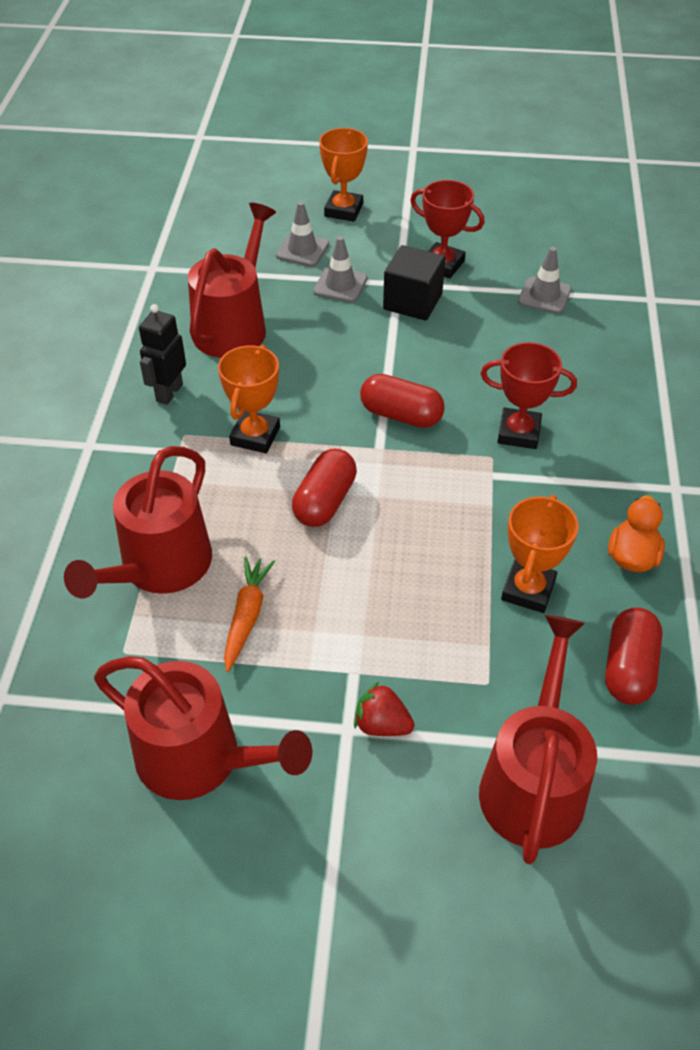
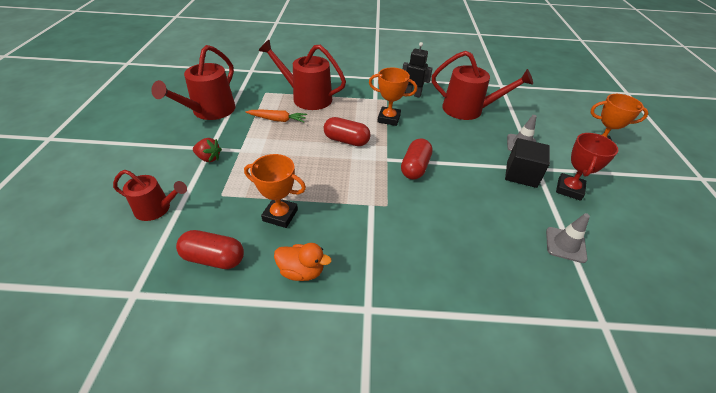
camera: 85 degrees right, 5 degrees down
(302, 250) = (546, 130): grey traffic cone -> none
(382, 724) = (209, 158): red strawberry -> red strawberry turned 90 degrees clockwise
(519, 433) = (410, 219): red trophy -> none
(534, 782) = (157, 209): red watering can -> red watering can, size x0.61

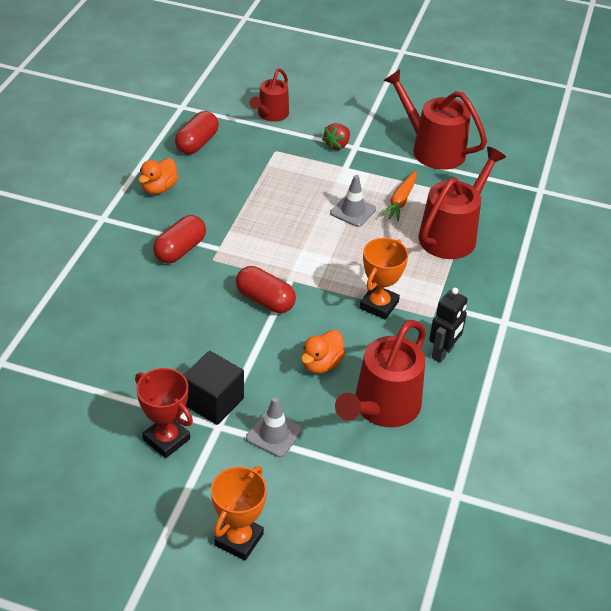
camera: 105 degrees right, 0 degrees up
(280, 215) = (231, 184): orange trophy -> none
(346, 140) = (339, 252): red capsule -> red capsule (180, 250)
(454, 134) = (321, 364): none -> orange duck
(565, 244) = (91, 384): grey traffic cone -> grey traffic cone (353, 211)

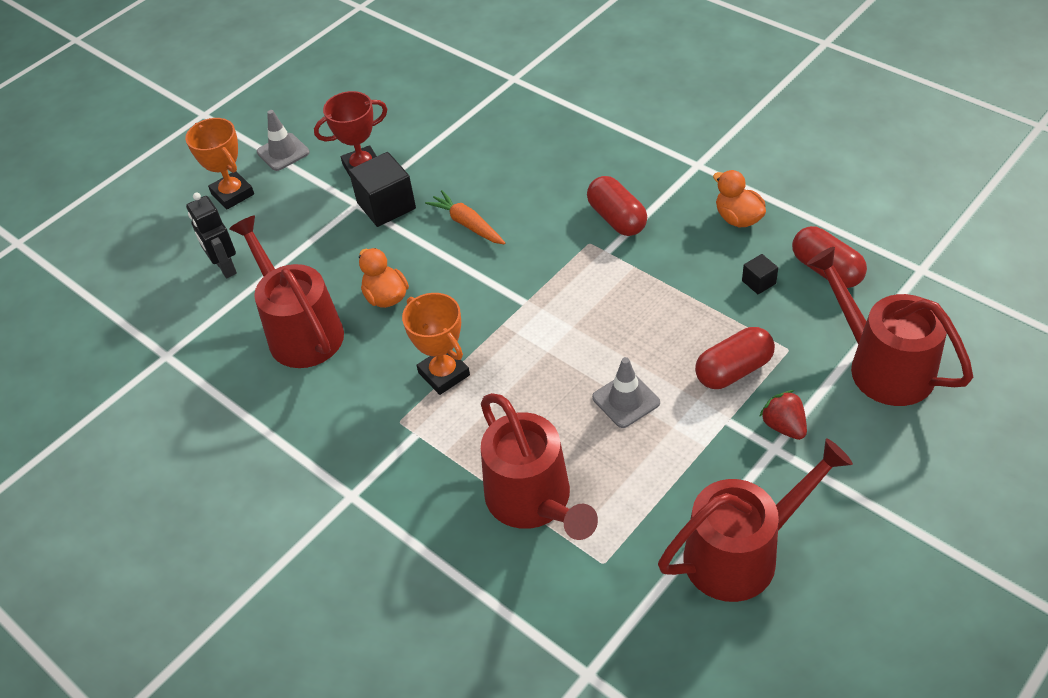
camera: 120 degrees right, 5 degrees up
(220, 170) = (758, 282): none -> black cube
(265, 300) = (502, 273): red capsule -> red capsule (733, 370)
(271, 114) = (882, 365): red watering can -> red watering can, size x1.64
(274, 434) = (322, 239): grey traffic cone -> grey traffic cone (283, 152)
(400, 201) = (628, 463): orange carrot -> orange carrot (467, 224)
(443, 353) = (340, 411): black robot -> black robot (225, 267)

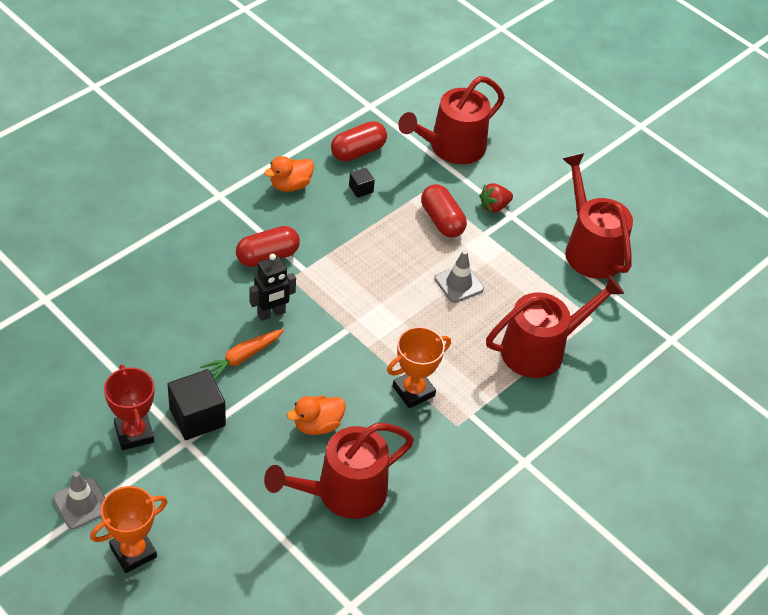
camera: 95 degrees left, 0 degrees up
(225, 267) = (244, 557): black robot -> black robot (271, 313)

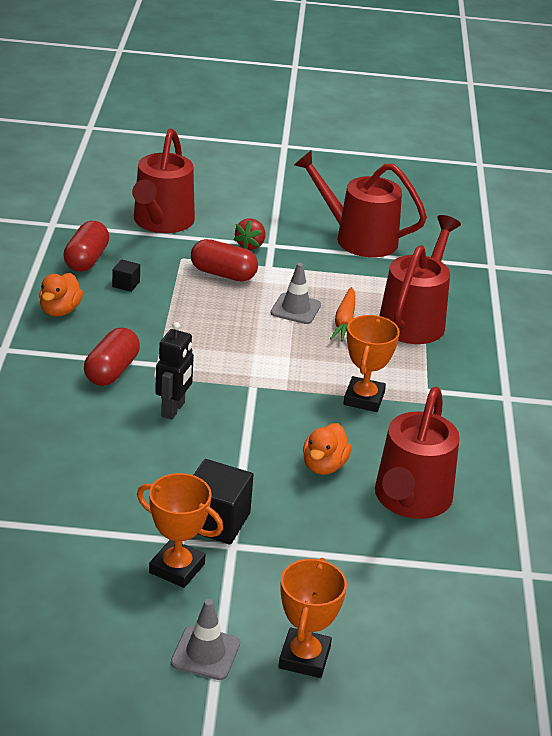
camera: 40 degrees left, 15 degrees down
(134, 433) = (177, 568): red trophy -> orange trophy
(242, 357) = (193, 455): orange carrot -> orange carrot (344, 322)

